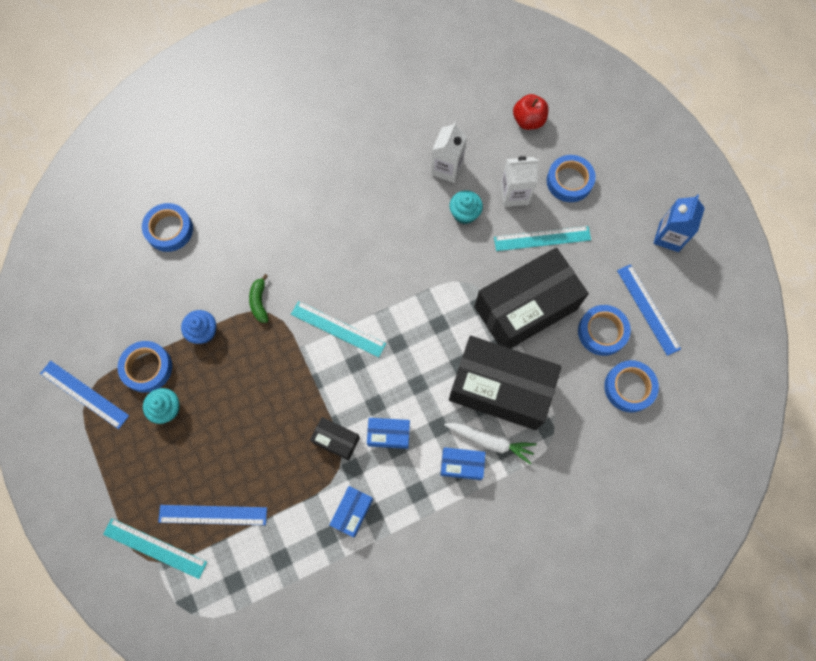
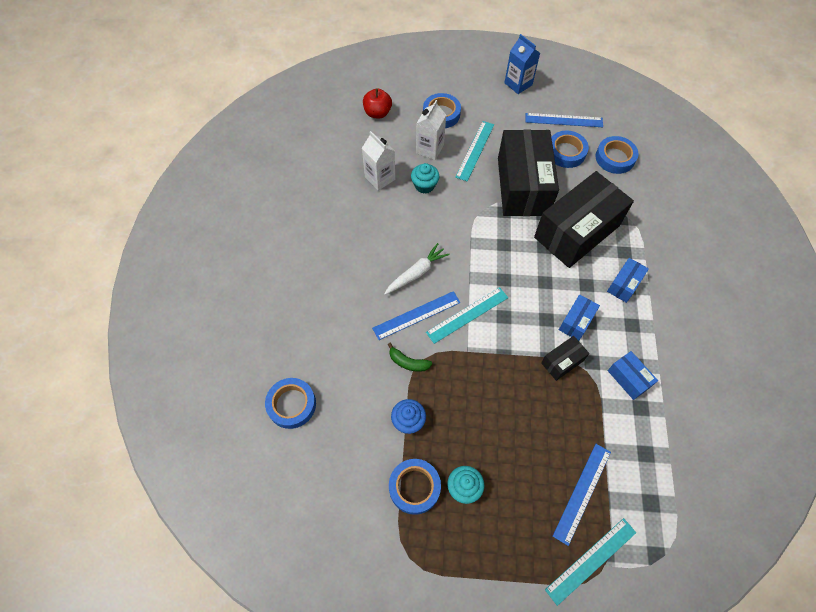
camera: 60 degrees left, 10 degrees down
(84, 394) = (407, 560): blue ruler -> blue ruler (416, 315)
(490, 441) = (614, 257): white carrot -> white carrot (416, 273)

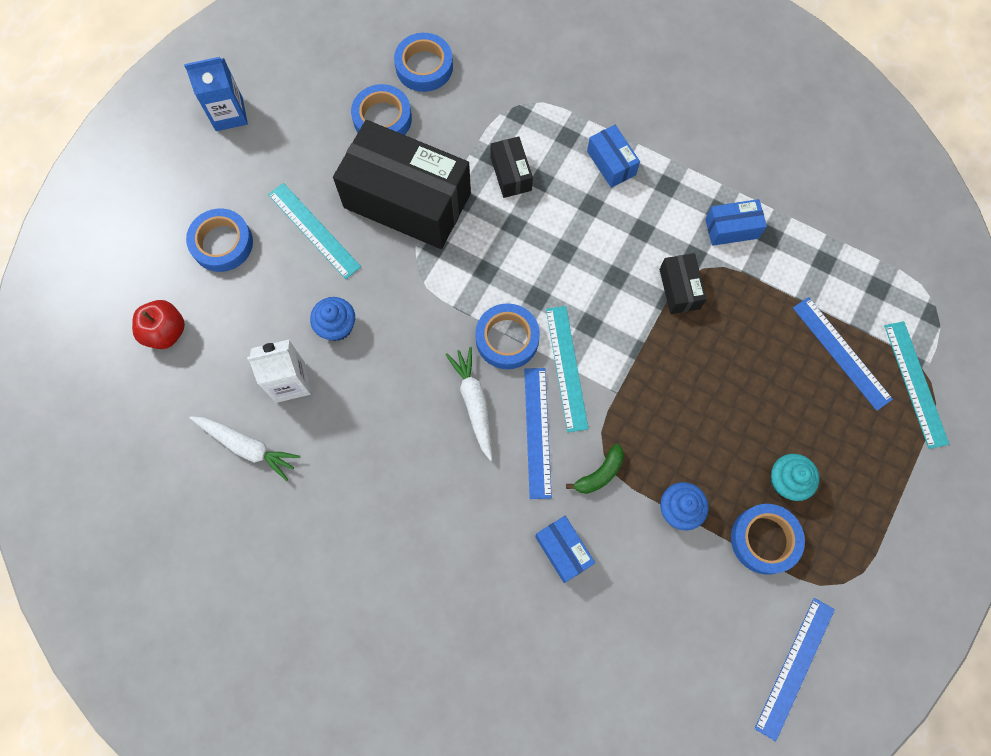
camera: 65 degrees left, 10 degrees up
(291, 404) = (594, 653): blue tape -> blue tape (507, 339)
(333, 175) = (247, 447): none -> white carrot
(424, 185) = (337, 326): turquoise cupcake -> blue cupcake
(429, 149) = (277, 289): white carton -> none
(564, 120) = (328, 92): blue ruler -> blue ruler (795, 668)
(576, 231) = (511, 174): black box -> black box, size x0.44
(576, 322) = (635, 244): blue box -> blue box (563, 550)

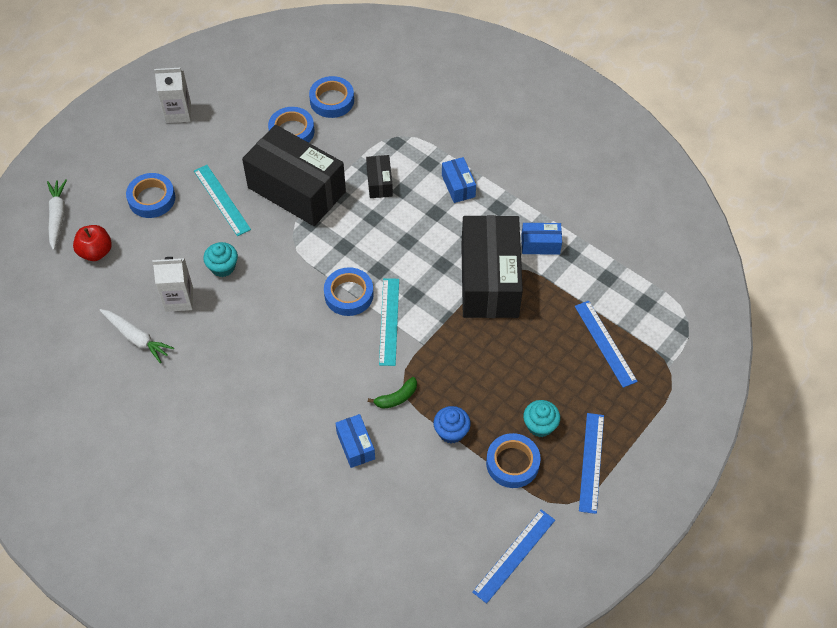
camera: 10 degrees right, 15 degrees down
(229, 114) = (178, 113): blue carton -> white carton
(337, 326) = (223, 267): blue cupcake -> turquoise cupcake
(474, 403) = (313, 334): white carrot -> white carrot (57, 216)
(537, 432) = (356, 362): blue ruler -> blue ruler (591, 462)
(679, 289) = (489, 280): black box -> black box, size x2.29
(915, 383) = (658, 373): turquoise ruler -> none

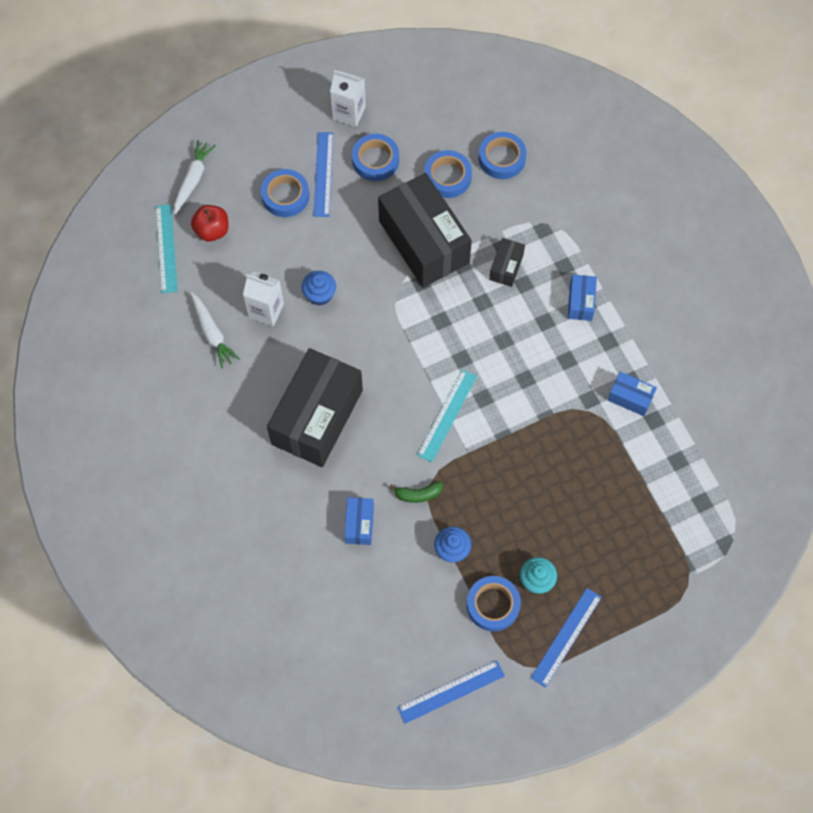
camera: 25 degrees right, 10 degrees up
(222, 200) = (349, 224): turquoise ruler -> turquoise ruler (166, 248)
(223, 267) = (319, 294): turquoise cupcake -> blue cupcake
(349, 295) = (422, 372): blue tape -> blue tape (375, 160)
(489, 280) = (562, 414): black box -> black box (317, 417)
(605, 343) = (640, 526): blue ruler -> blue ruler (323, 174)

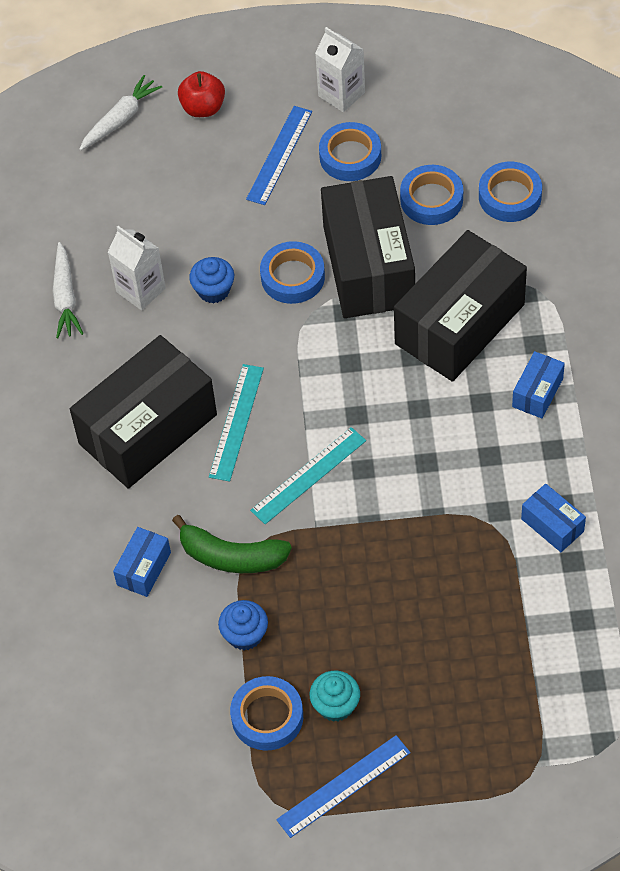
camera: 25 degrees right, 10 degrees down
(166, 248) = (54, 187): turquoise ruler -> turquoise ruler (236, 422)
(212, 230) = (117, 182): red apple -> red apple (203, 108)
(285, 196) = (222, 167): blue tape -> blue tape (292, 277)
(418, 494) = (231, 556): green banana -> green banana, size x1.72
(451, 692) = (169, 802): blue ruler -> none
(506, 267) = (459, 324): black box -> black box, size x2.29

